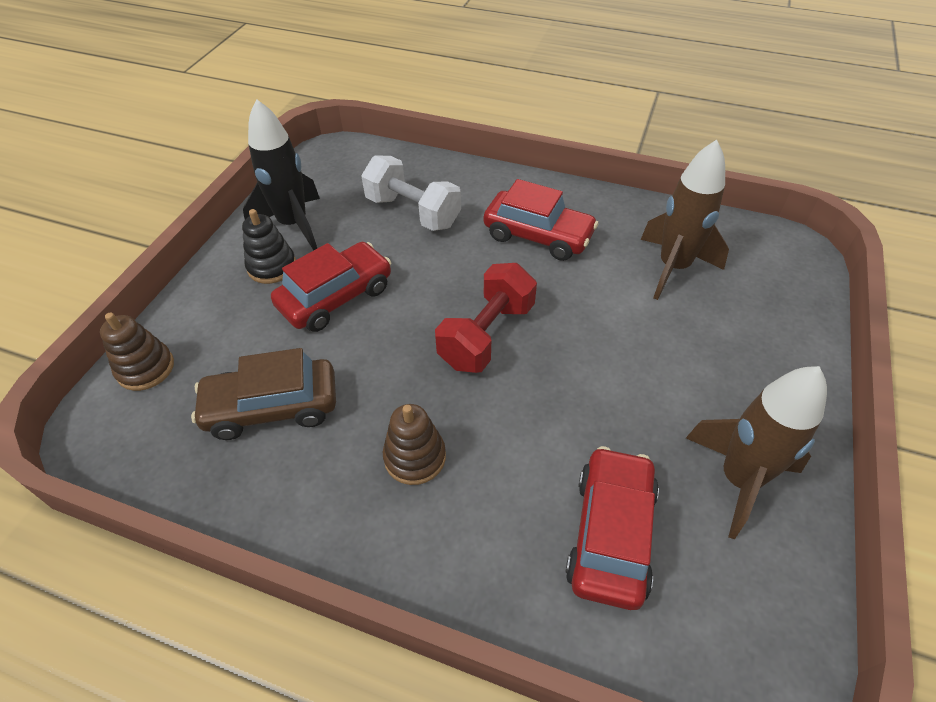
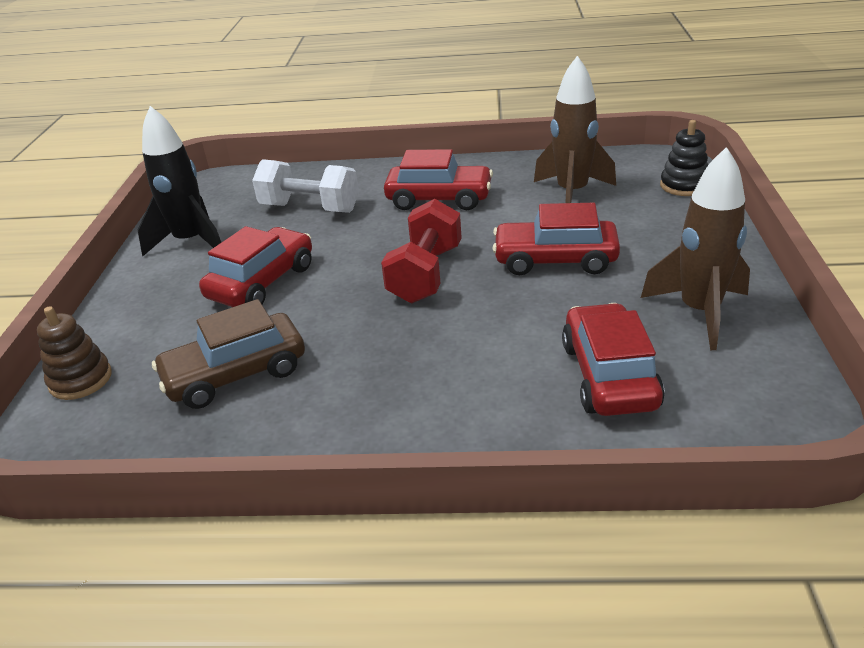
camera: 15 degrees left, 15 degrees down
(272, 267) = (183, 276): black stacking toy -> black stacking toy (684, 185)
(415, 457) = (400, 372): brown stacking toy -> none
(619, 356) = (555, 260): none -> red car

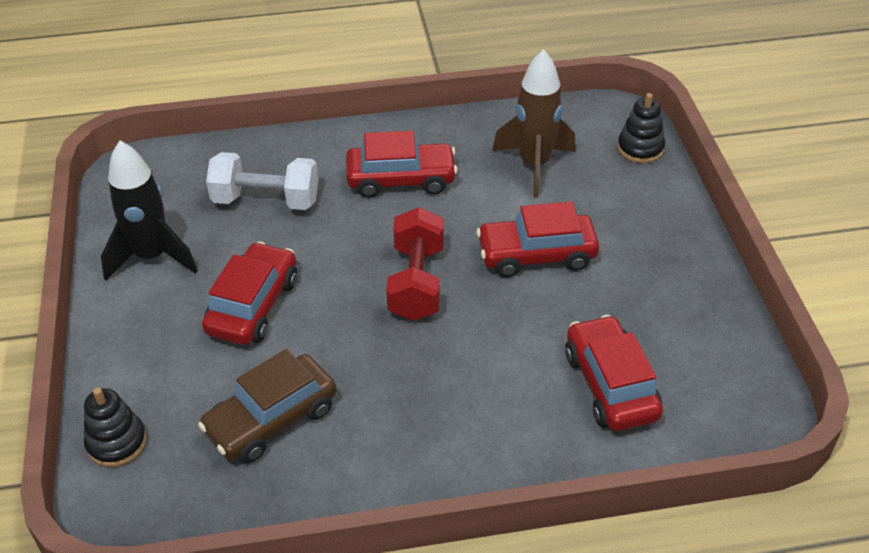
camera: 15 degrees left, 10 degrees up
(80, 380) = (117, 442): brown stacking toy -> black stacking toy
(699, 312) = (675, 308): brown rocket -> none

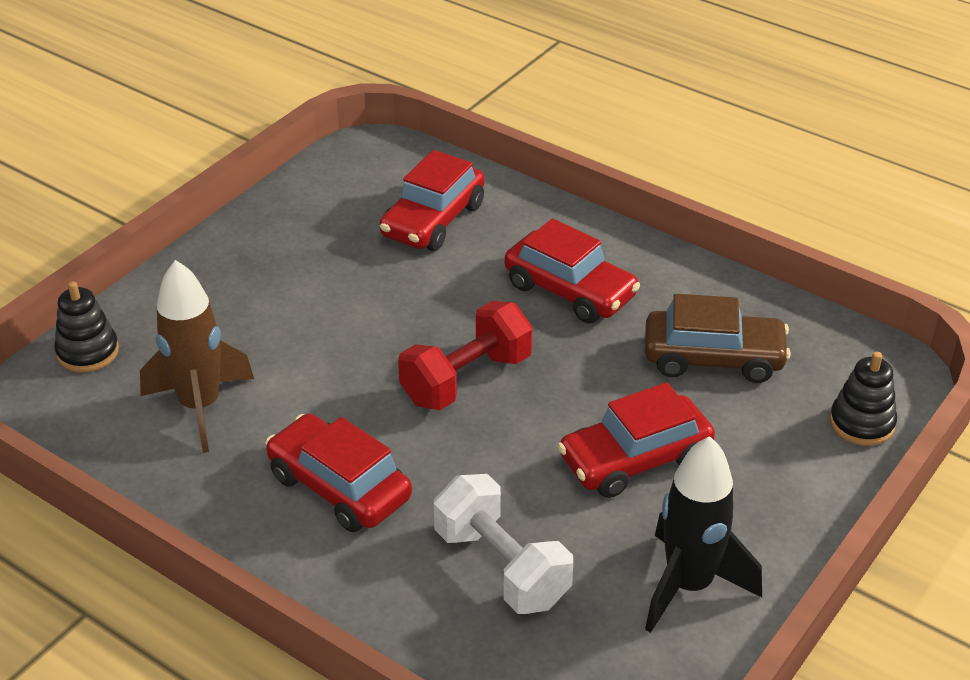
camera: 135 degrees left, 5 degrees down
(536, 255) = (336, 331): red car -> red car (570, 291)

